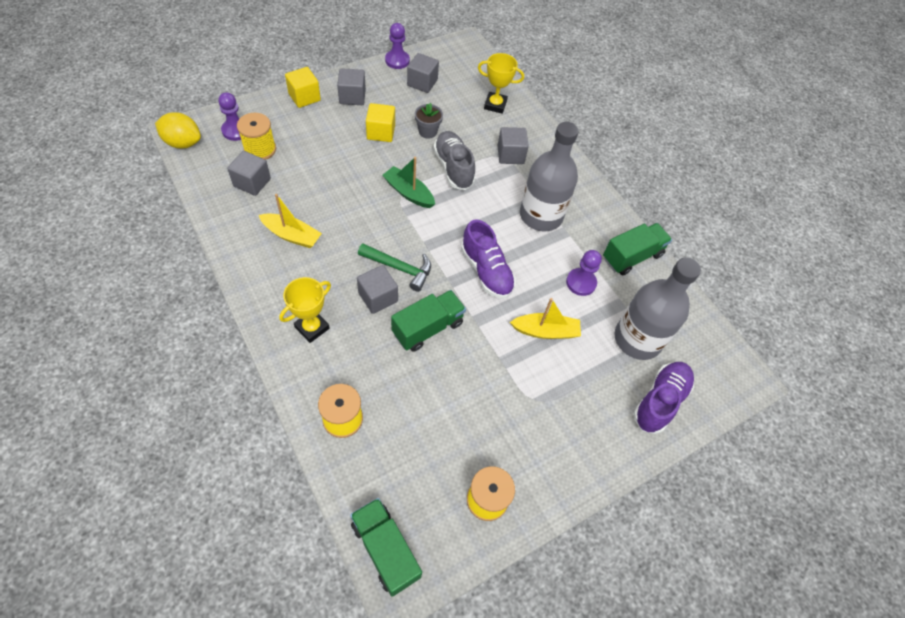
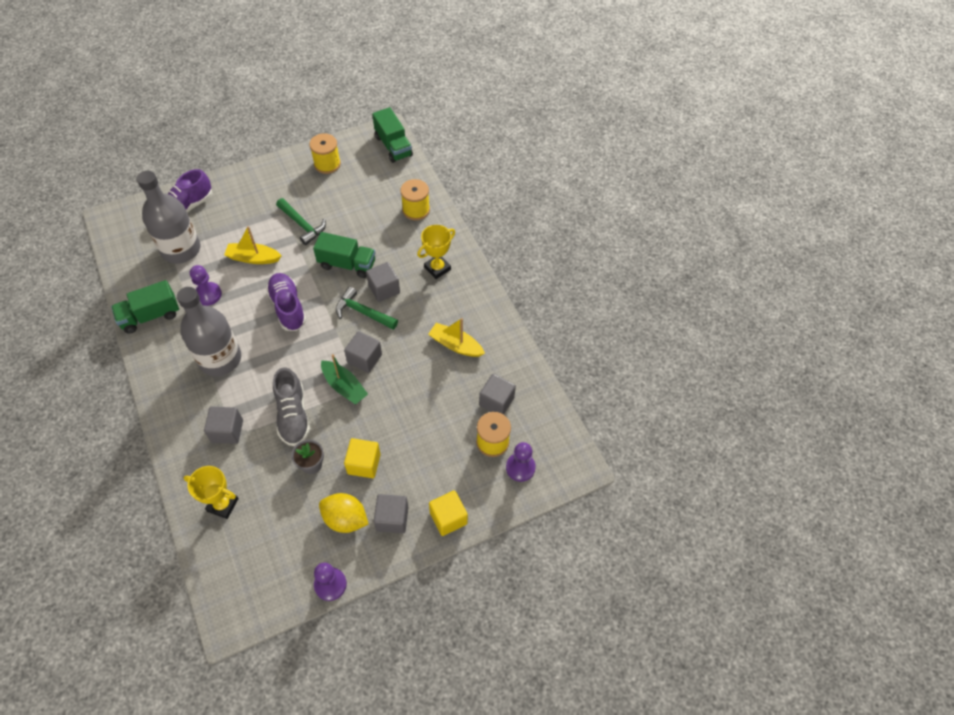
camera: 170 degrees left, 0 degrees up
(183, 143) = (572, 451): yellow lemon -> yellow lemon (345, 519)
(422, 83) = (304, 543): grey cube -> grey cube (364, 359)
(428, 328) = (347, 264): green truck -> green truck turned 135 degrees counterclockwise
(497, 383) = (302, 225): none -> green hammer

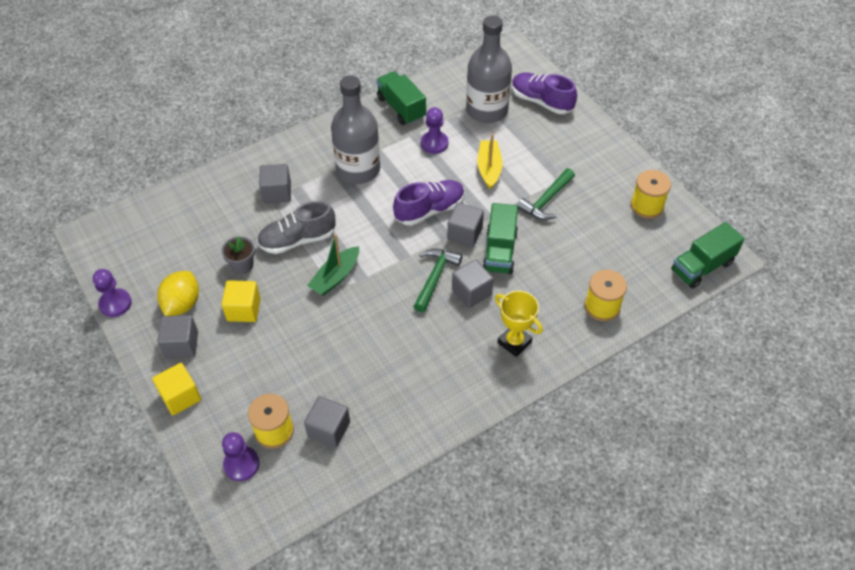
camera: 85 degrees right, 5 degrees down
(222, 505) = (199, 206): yellow trophy -> none
(364, 359) = (373, 289): grey cube -> grey cube (465, 233)
(456, 345) = (403, 376): yellow boat -> none

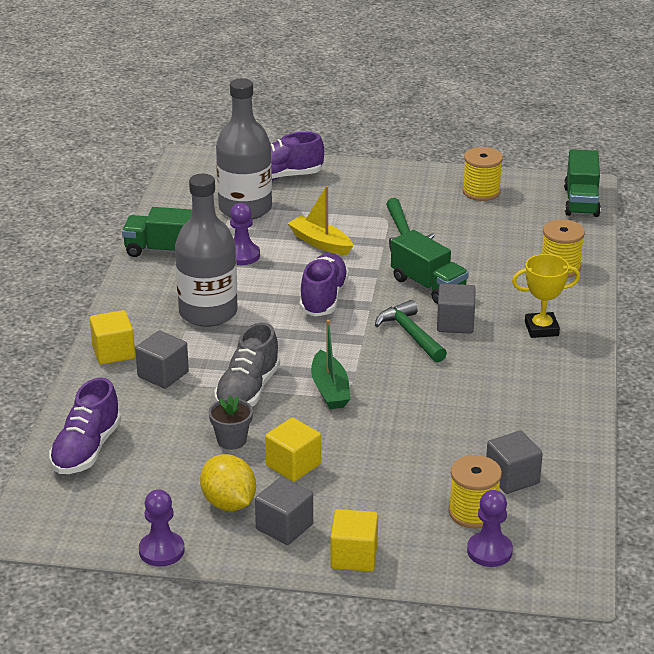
camera: 50 degrees left, 20 degrees down
(178, 210) = (86, 449): none -> purple shoe
(278, 158) = (113, 352): none -> yellow cube
(465, 233) = (380, 293): grey cube -> none

